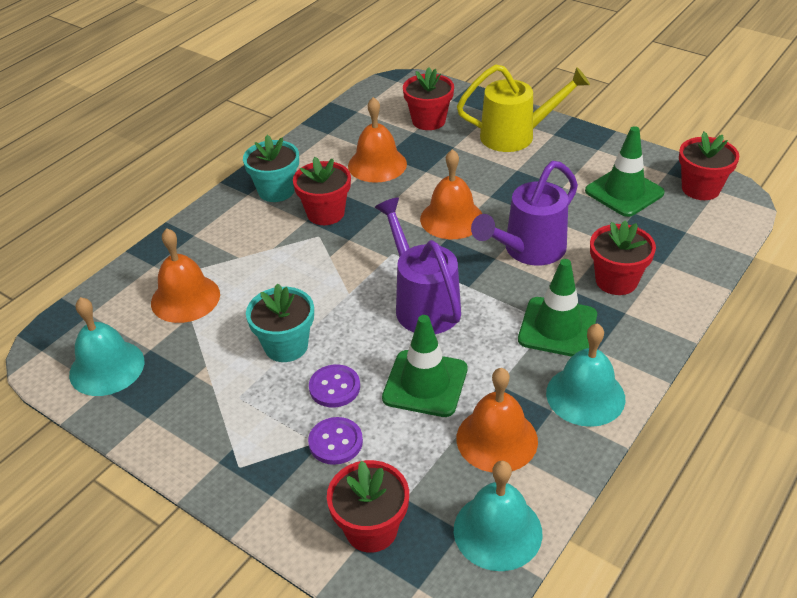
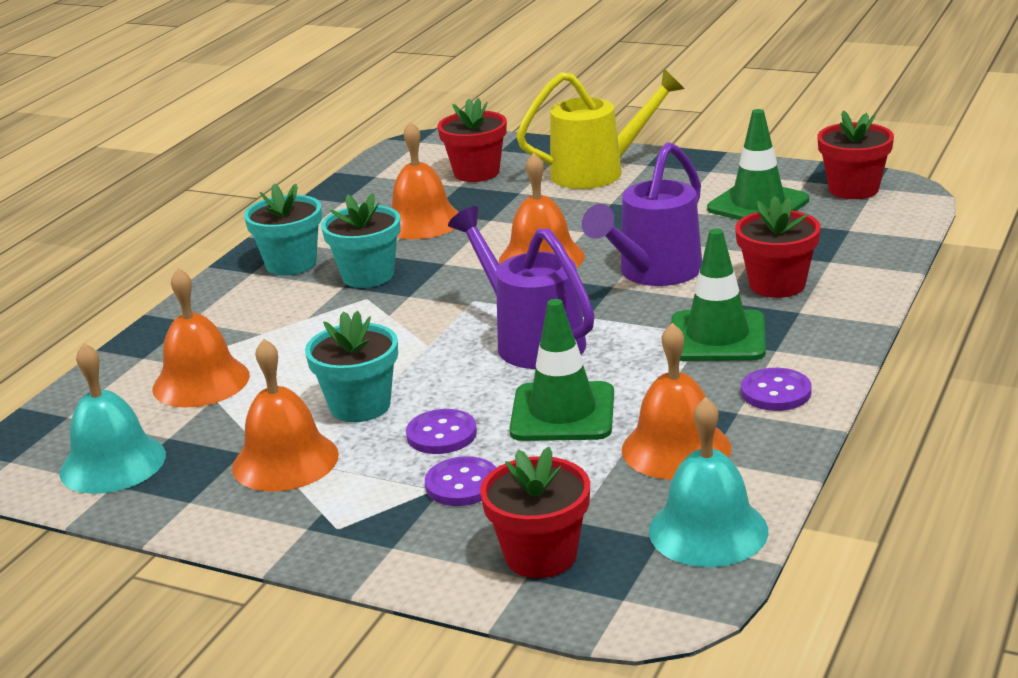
camera: 10 degrees left, 15 degrees down
(221, 390) = (285, 461): none -> orange bell
(325, 213) = (368, 276): red flower pot -> turquoise flower pot
(585, 395) = (776, 392): turquoise bell -> purple button

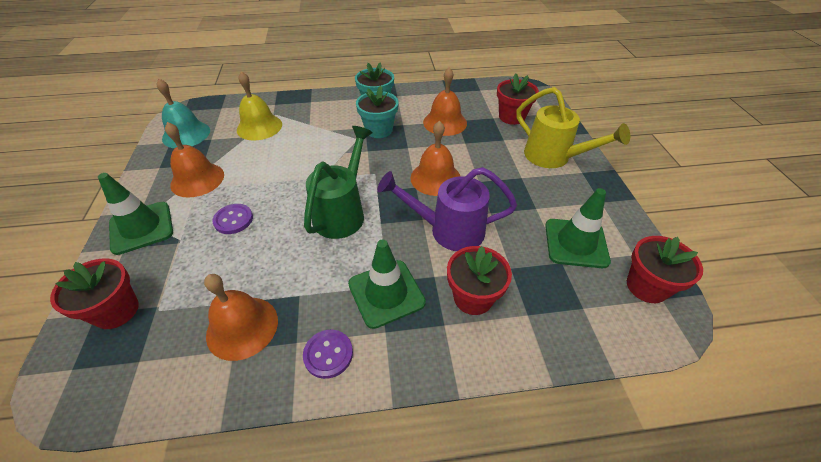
camera: 55 degrees right, 20 degrees up
(201, 382) = (259, 127): orange bell -> yellow bell
(360, 406) = (253, 181): turquoise flower pot -> none
(462, 484) = (186, 248): purple button -> none
(532, 341) = (342, 213): purple watering can -> green watering can
(562, 413) = (269, 257): green traffic cone -> green traffic cone (141, 228)
(708, 530) = (148, 384): turquoise bell -> none

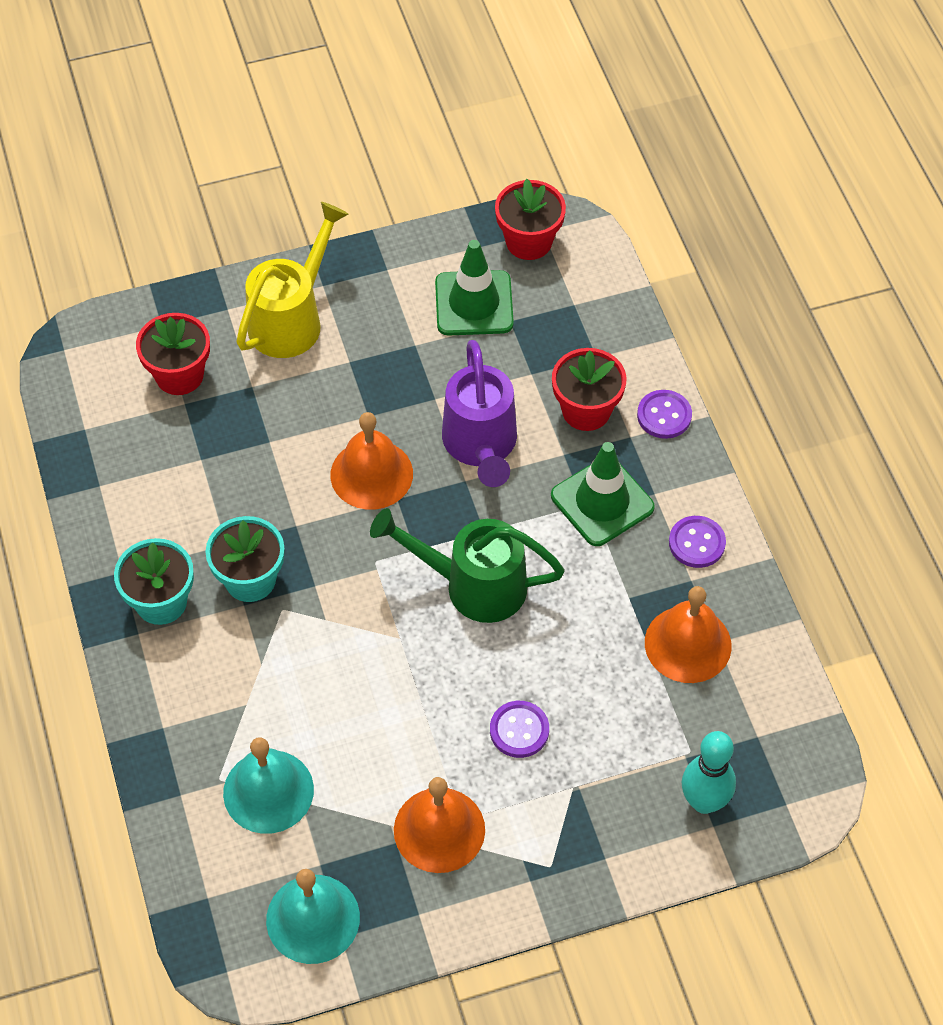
camera: 100 degrees left, 10 degrees up
(116, 311) = (704, 801): red flower pot -> turquoise bowling pin
(141, 228) = (563, 856): green traffic cone -> none
(259, 127) = (268, 791): yellow bell -> turquoise bell
(445, 122) = (211, 477): orange bell -> none
(462, 356) = (664, 415): none -> purple button

